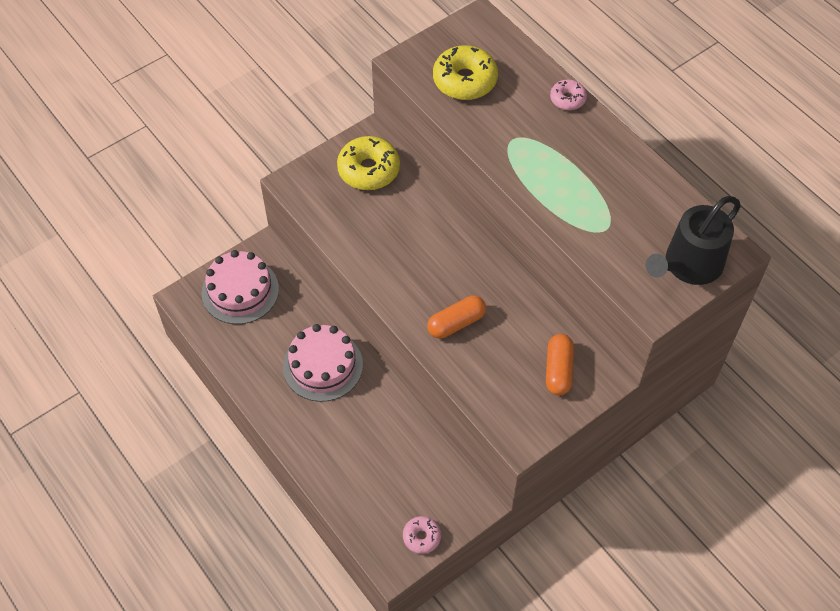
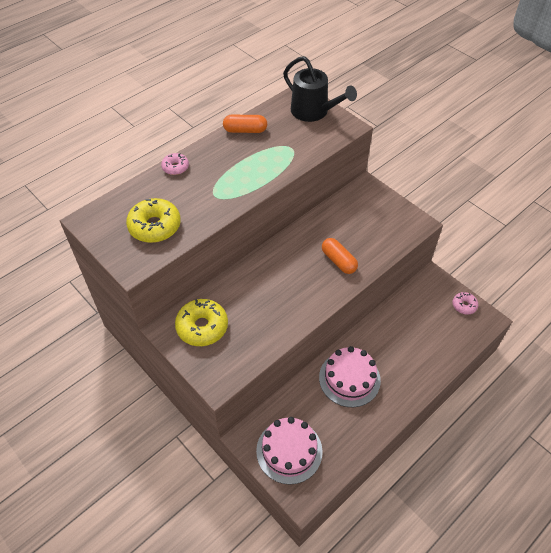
camera: 95 degrees left, 5 degrees down
(558, 370) = (364, 206): orange capsule -> orange capsule (245, 130)

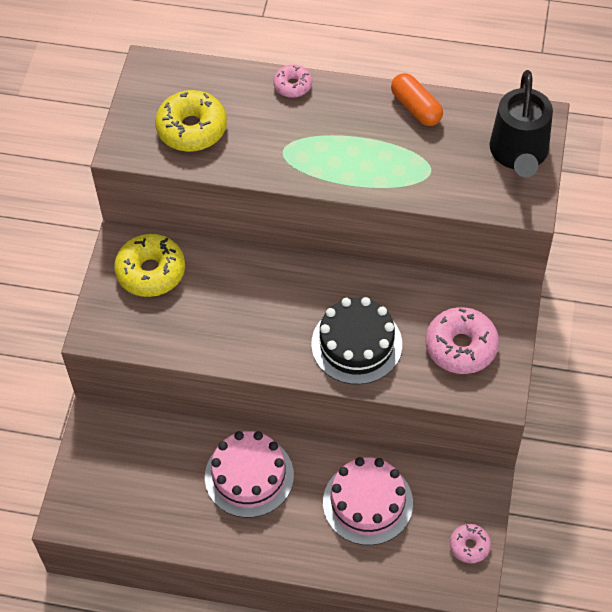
camera: 55 degrees right, 5 degrees up
(289, 451) = (110, 471): pink cake -> pink cake (367, 503)
(338, 261) = (356, 344): orange capsule -> black cake
(377, 220) = (461, 346): none -> pink donut

